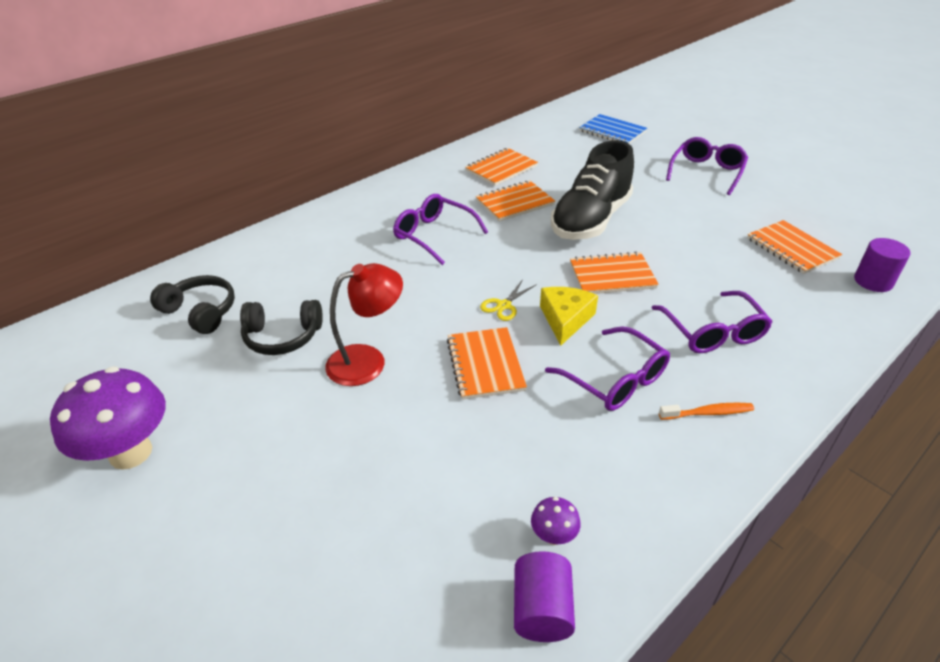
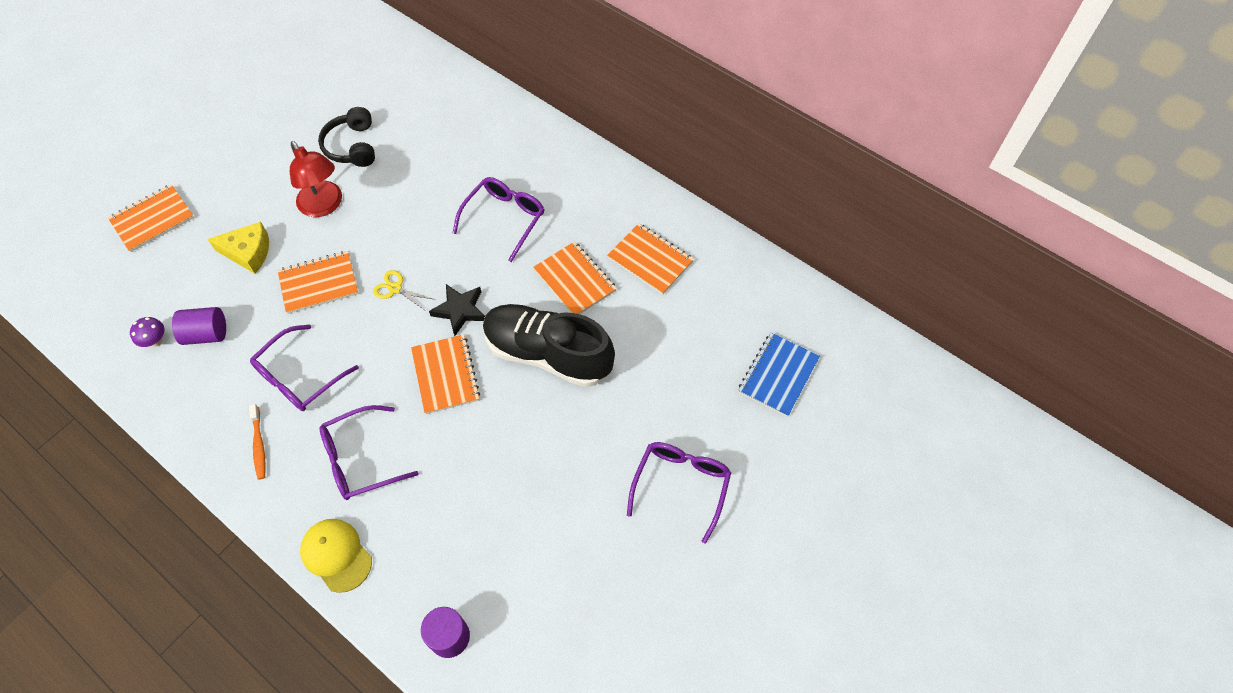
camera: 80 degrees right, 20 degrees up
(131, 453) = (240, 103): purple mushroom -> none
(201, 312) = (381, 88): black headphones -> none
(538, 265) = (460, 310): none -> black star
(541, 609) = (106, 337): purple cylinder -> purple cylinder (206, 334)
(565, 319) = (377, 337): yellow cheese -> yellow cheese (248, 252)
(706, 172) = (681, 485): purple glasses -> purple glasses turned 90 degrees counterclockwise
(792, 248) = (509, 560): orange notebook -> orange notebook (152, 219)
(822, 349) = (336, 555): none -> yellow cap

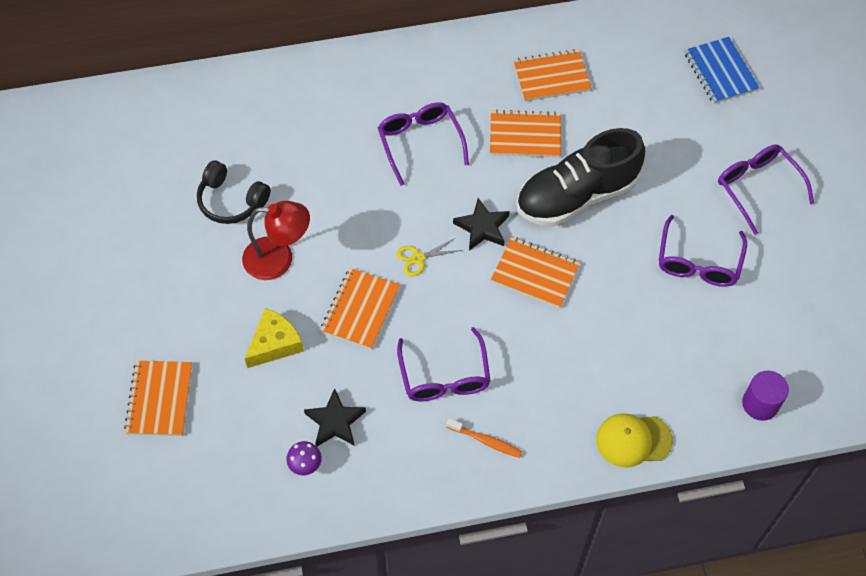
camera: 50 degrees left, 0 degrees up
(206, 334) = (335, 422): purple cylinder -> black star
(360, 459) = (562, 376): purple glasses -> purple glasses (698, 262)

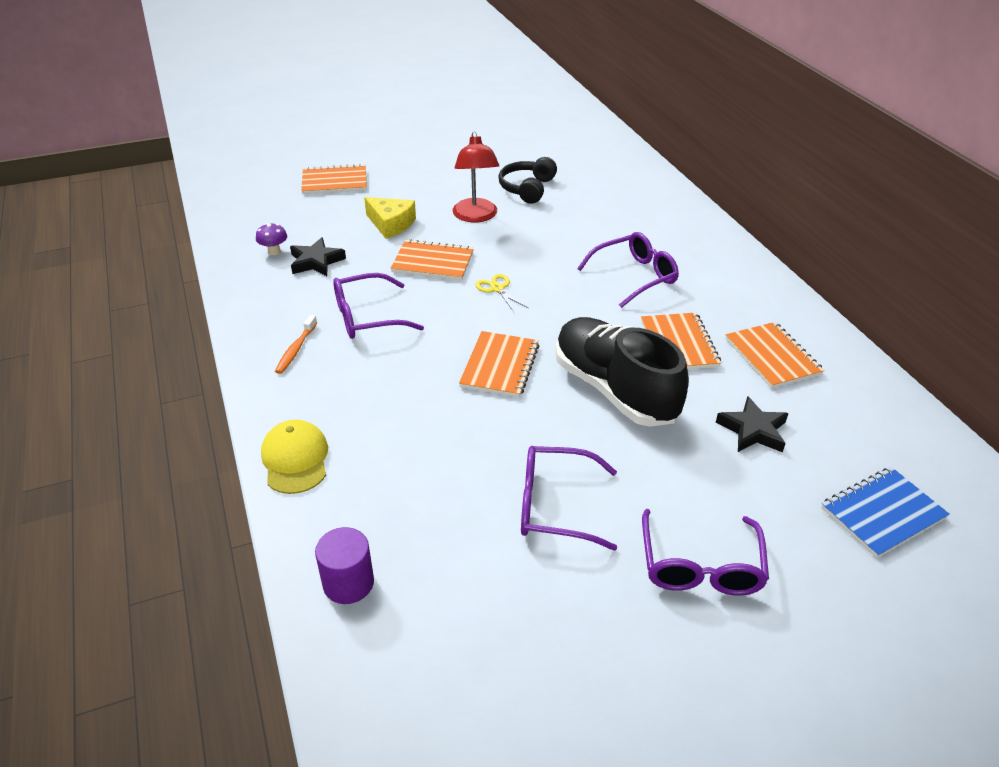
camera: 80 degrees right, 20 degrees down
(482, 227) = (547, 325): black star -> black star (753, 430)
(757, 187) = (700, 566): purple glasses -> purple glasses turned 135 degrees clockwise

